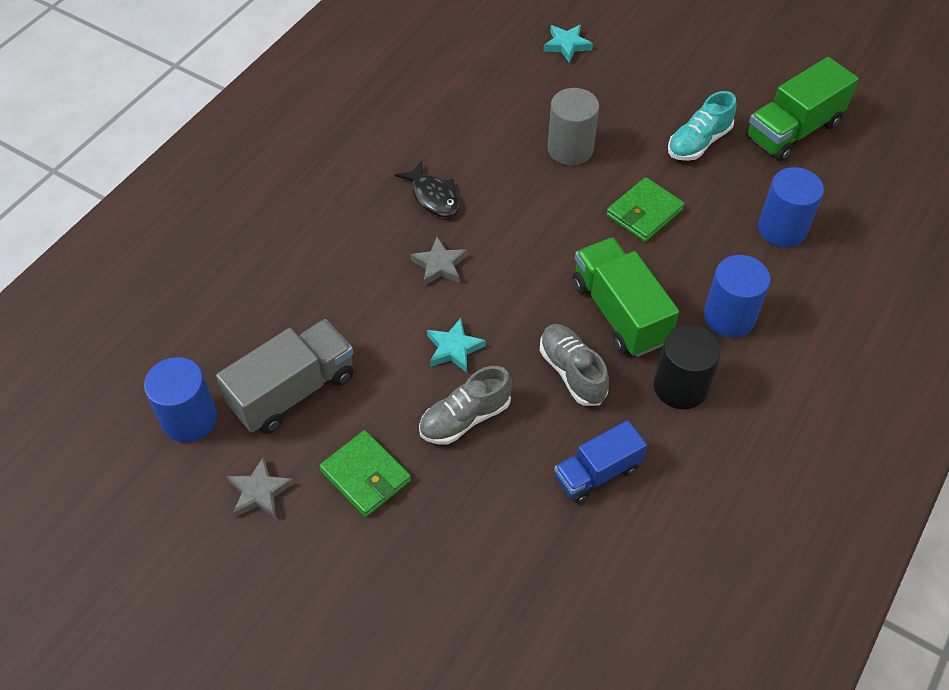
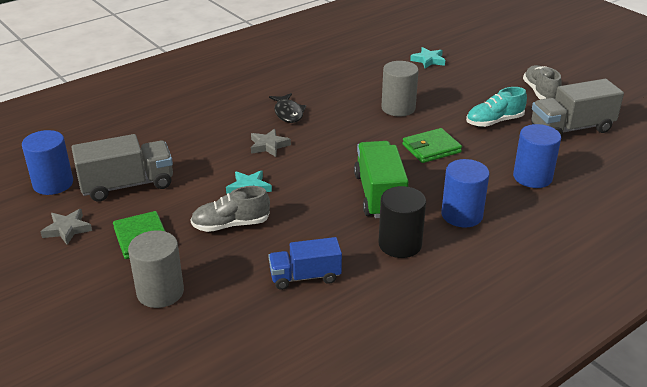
camera: 20 degrees right, 20 degrees down
(439, 554) = (160, 292): none -> grey cylinder
(572, 372) = (323, 218): grey shoe -> grey shoe (540, 92)
(793, 131) = (571, 129): green truck -> grey truck

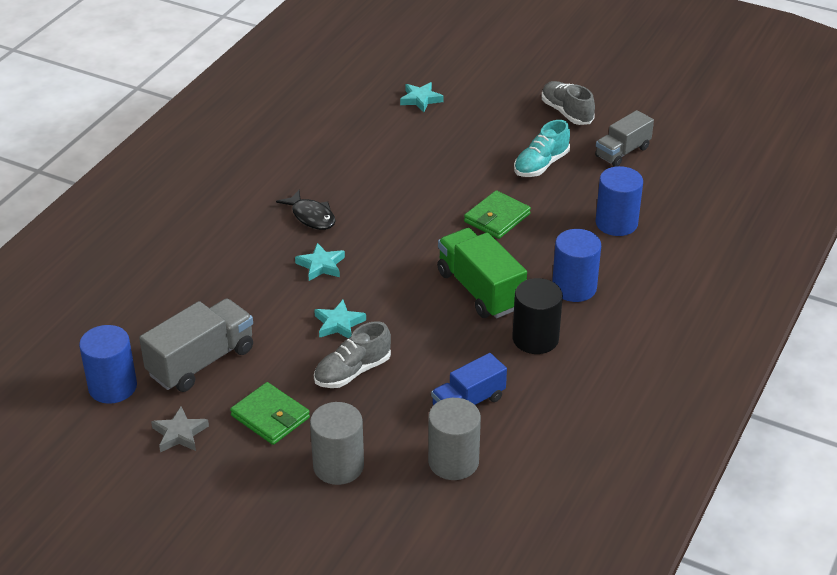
camera: 25 degrees left, 5 degrees up
(269, 146) = (321, 265): grey star -> turquoise star
(398, 108) = (429, 175): grey cylinder -> grey cylinder (453, 461)
(571, 129) = (622, 152): grey truck -> grey truck, size x0.66

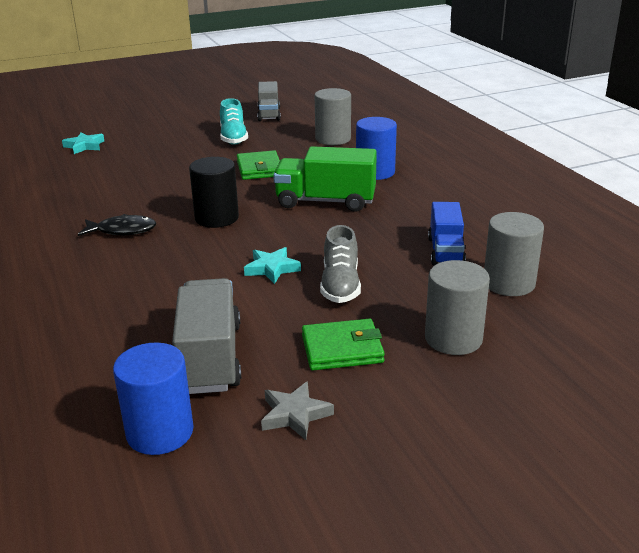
camera: 50 degrees left, 10 degrees down
(321, 265) = (188, 249): turquoise star -> none
(535, 338) = (408, 202): black cylinder -> black cylinder (216, 218)
(566, 112) = (199, 114): grey shoe -> none
(616, 223) = (333, 139): blue cylinder -> grey cylinder

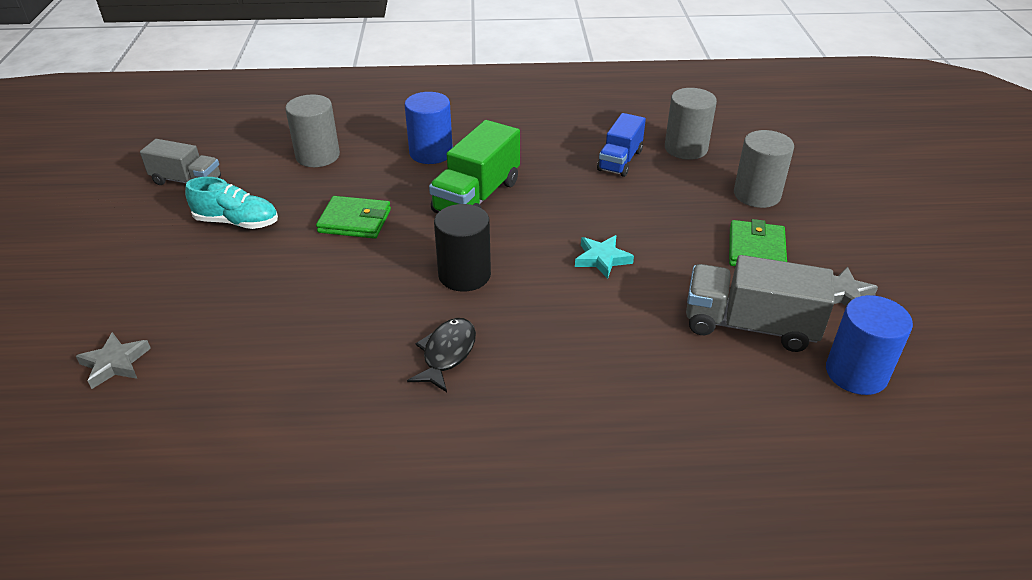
camera: 70 degrees left, 10 degrees up
(84, 146) = (115, 363): turquoise star -> grey star
(340, 285) = (653, 227): grey shoe -> none
(445, 251) = (620, 160): blue truck -> blue truck turned 90 degrees clockwise

